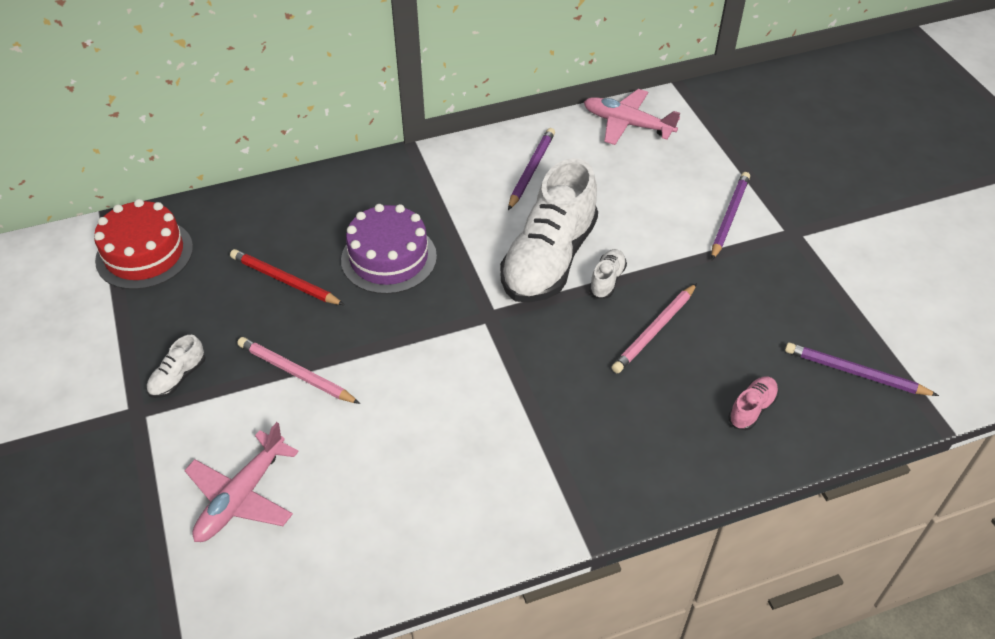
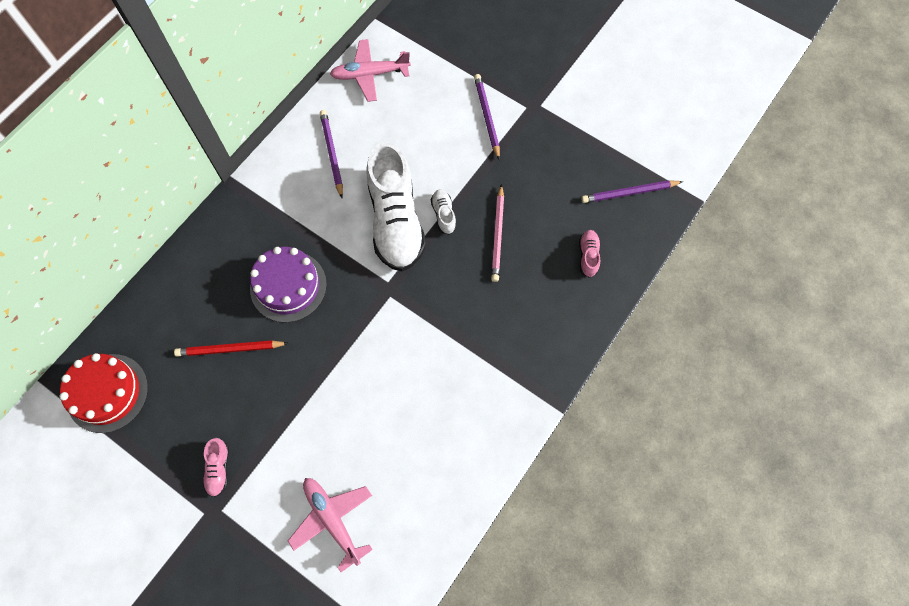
camera: 35 degrees left, 20 degrees up
(178, 377) = (219, 469): white shoe -> pink shoe
(241, 496) = (332, 520): pink plane -> pink plane turned 150 degrees clockwise
(296, 373) = (296, 413): pink pencil -> none

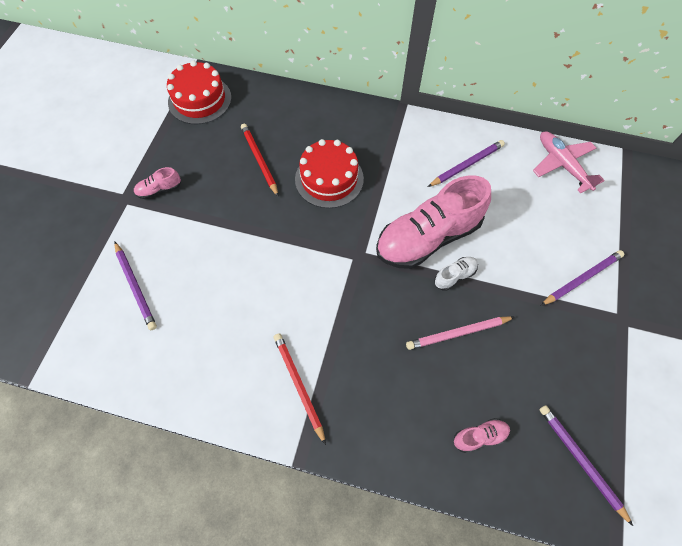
camera: 70 degrees right, 5 degrees down
(288, 286) = (329, 179): purple cake -> red cake
(332, 520) = (135, 286): pink plane -> purple pencil
(396, 221) = (428, 237): white shoe -> pink shoe
(496, 386) = (299, 385): none -> red pencil

